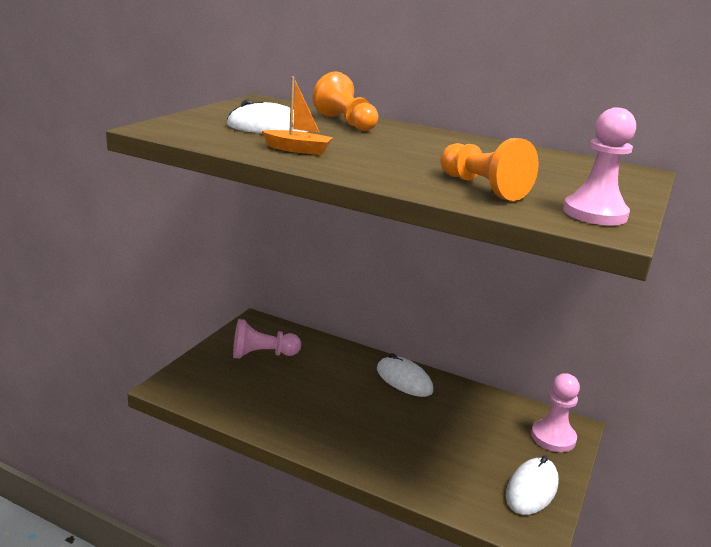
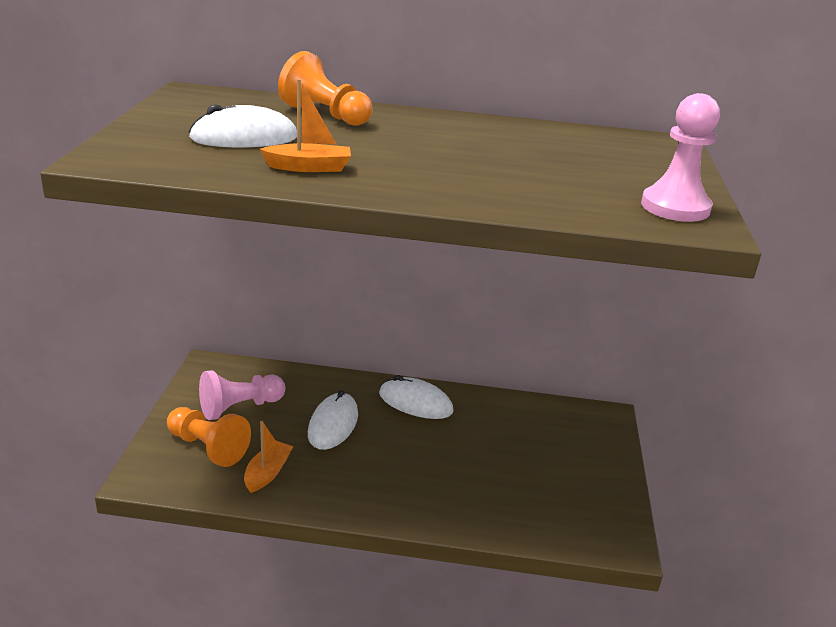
camera: 20 degrees left, 5 degrees up
(258, 405) = (267, 473): none -> orange boat
(482, 187) = (547, 191): orange pawn -> orange pawn (208, 447)
(532, 489) = (598, 496): white mouse -> white mouse (333, 424)
(553, 437) = (593, 433): pink pawn -> none

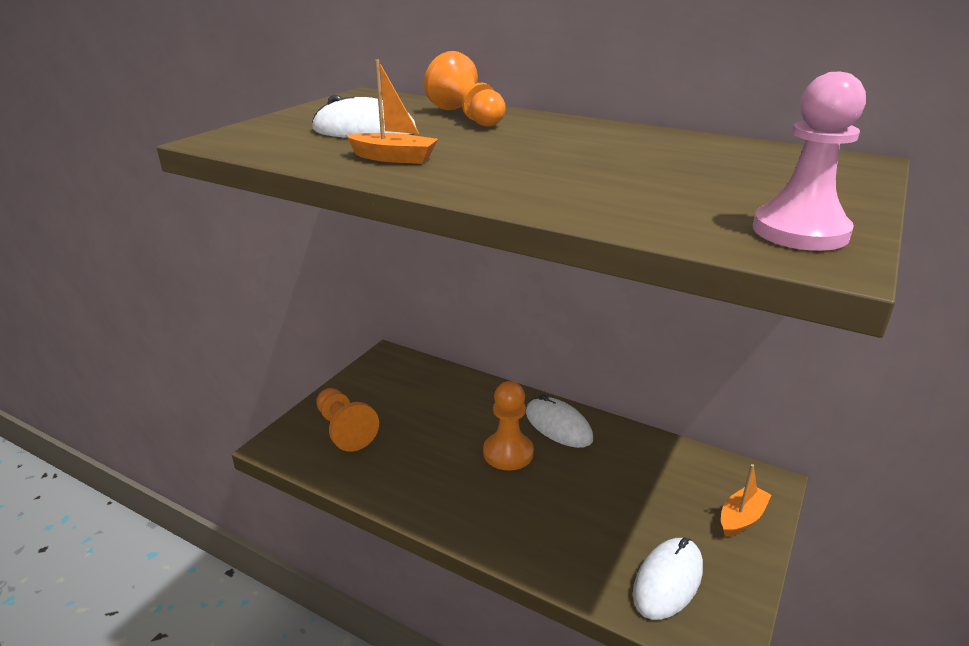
camera: 25 degrees right, 0 degrees up
(240, 407) = (392, 398): pink pawn -> none
(267, 473) = (382, 465): orange boat -> orange boat (741, 518)
(333, 424) = (466, 431): white mouse -> white mouse (668, 581)
(382, 436) = (508, 453): none -> orange pawn

